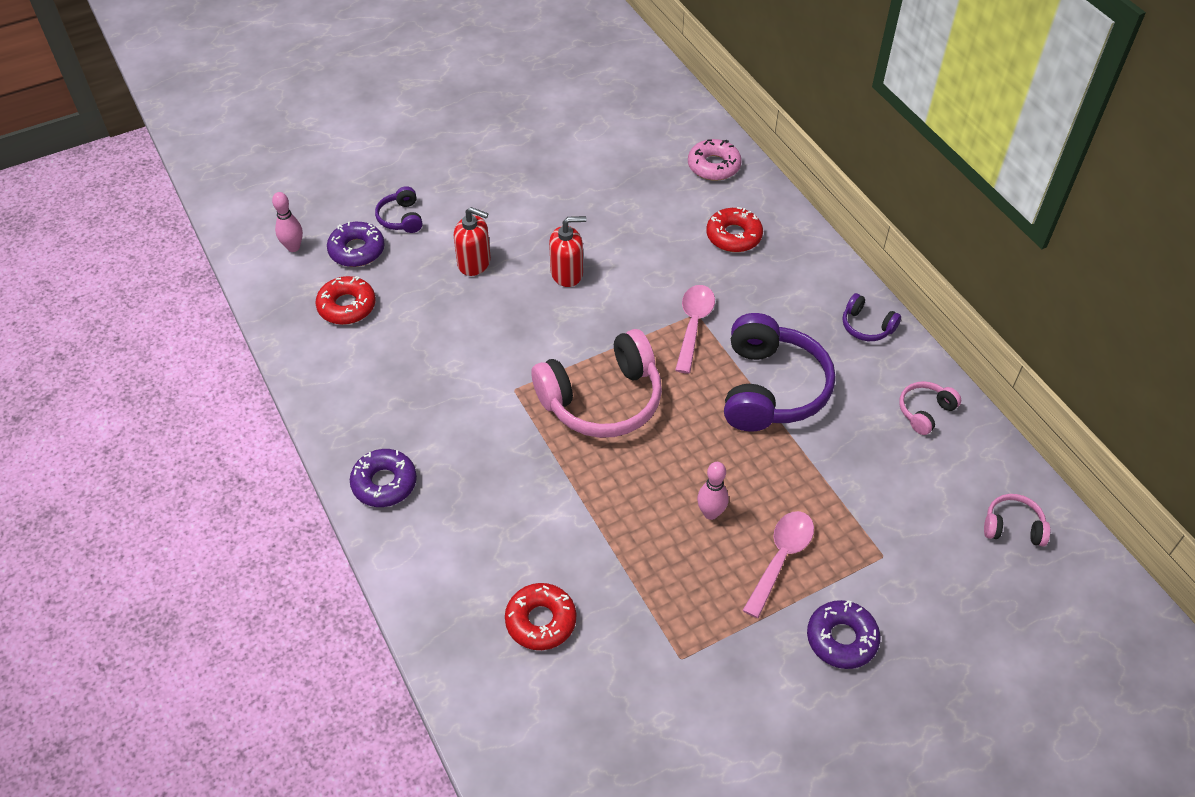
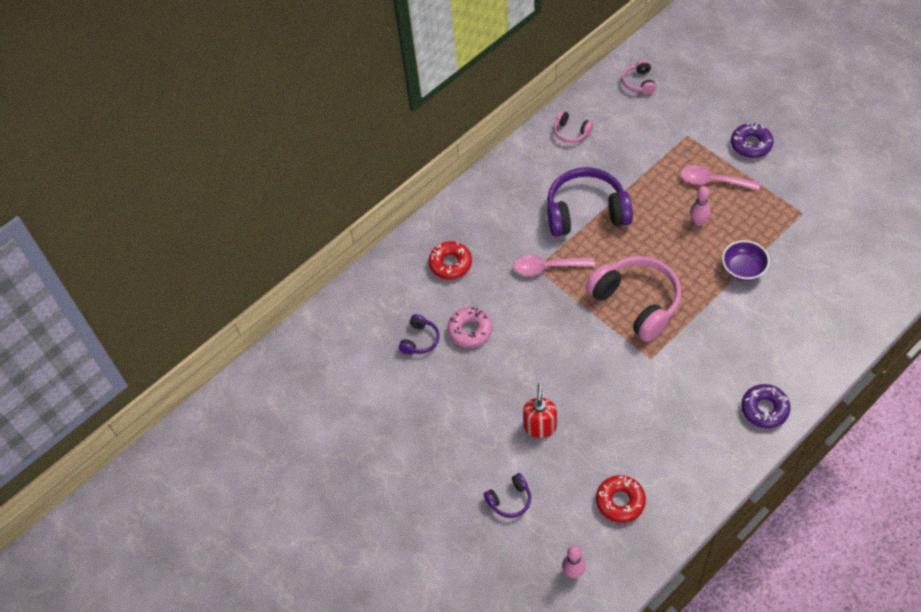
camera: 100 degrees left, 5 degrees up
(357, 250) = (558, 520): purple donut -> none
(541, 621) = (816, 286): red donut -> none
(567, 273) = (527, 359): red soap dispenser -> none
(607, 539) = (743, 269): none -> purple bowl
(713, 166) = (376, 294): pink donut -> pink donut (470, 330)
(866, 326) = (510, 172): purple headphones -> purple headphones (420, 340)

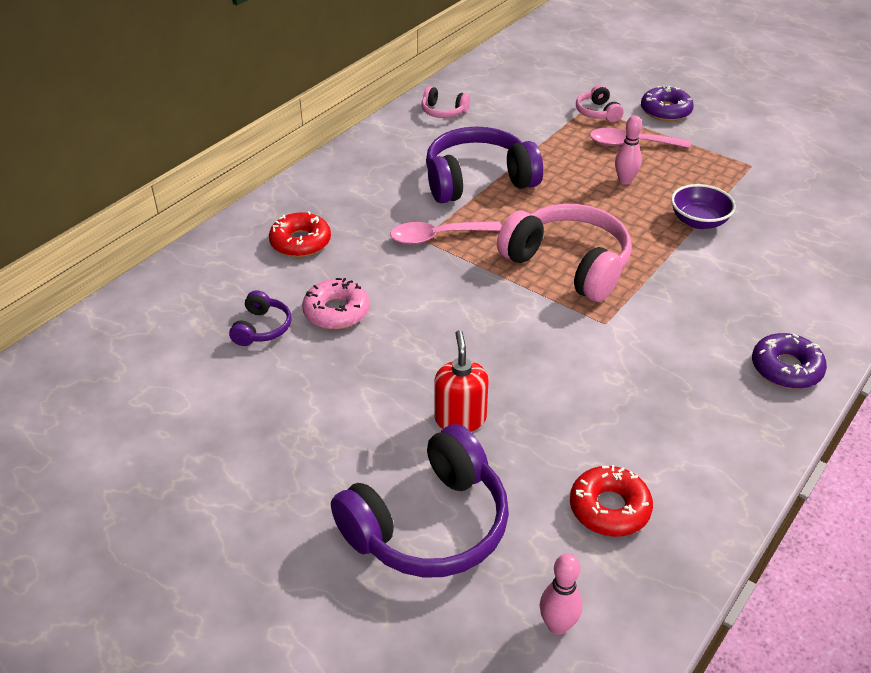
camera: 15 degrees left, 15 degrees down
(510, 500) = (428, 524): purple headphones -> purple headphones, size x2.15
(639, 82) = (516, 68): pink headphones -> pink headphones (597, 112)

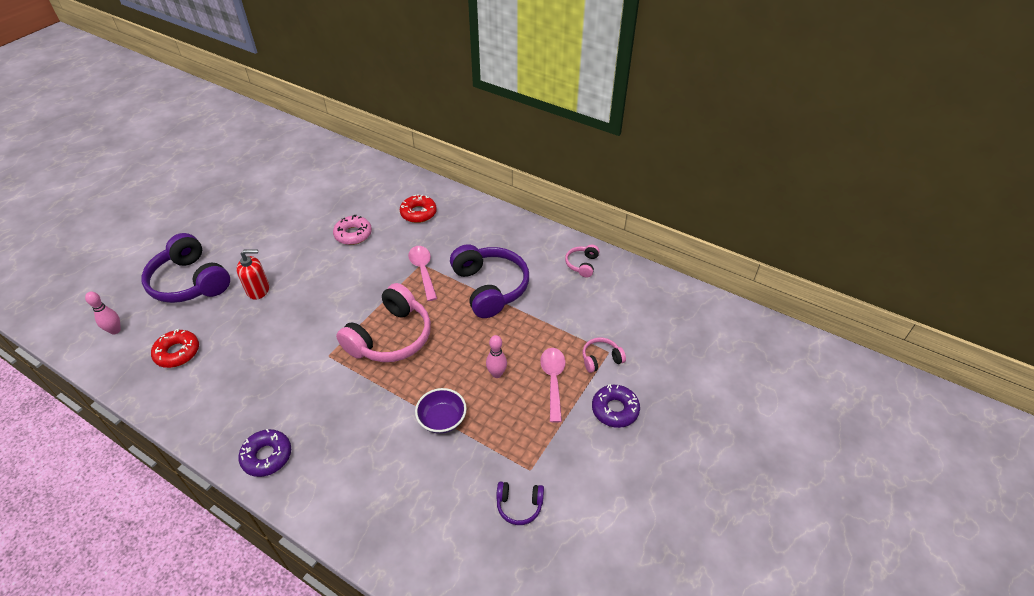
camera: 85 degrees right, 5 degrees up
(262, 328) = (343, 209): purple headphones -> purple headphones (519, 505)

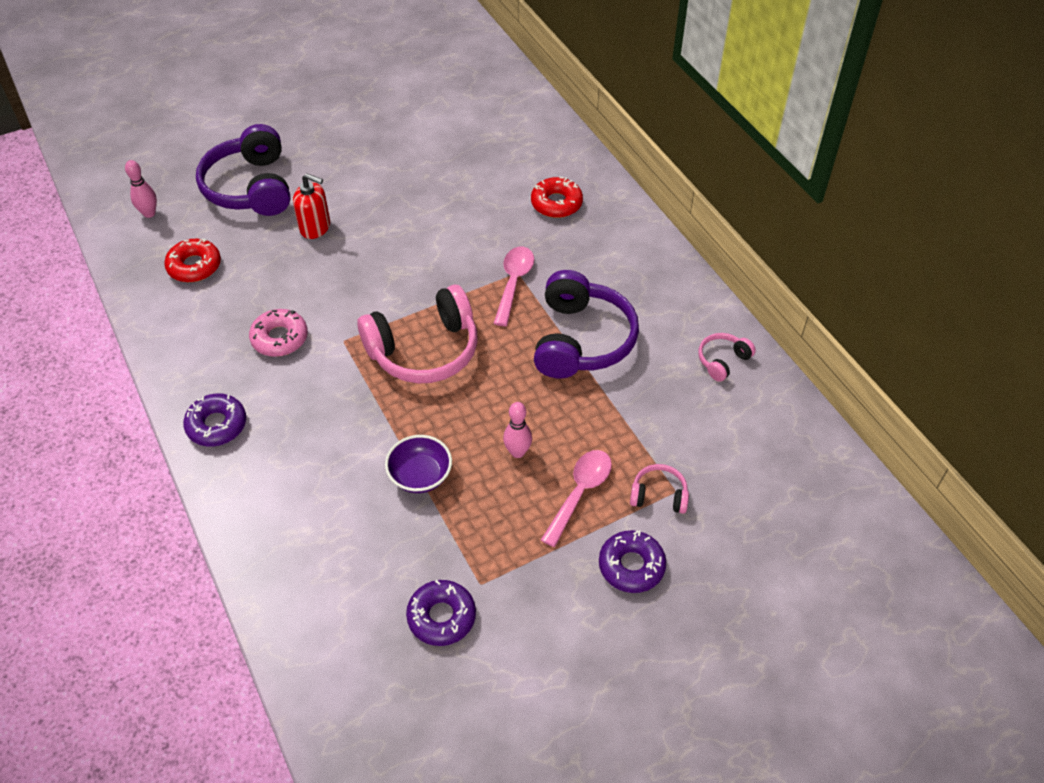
camera: 30 degrees right, 5 degrees up
(353, 234) = (460, 200): pink donut -> pink donut (279, 338)
(519, 505) = (441, 617): purple headphones -> purple donut

